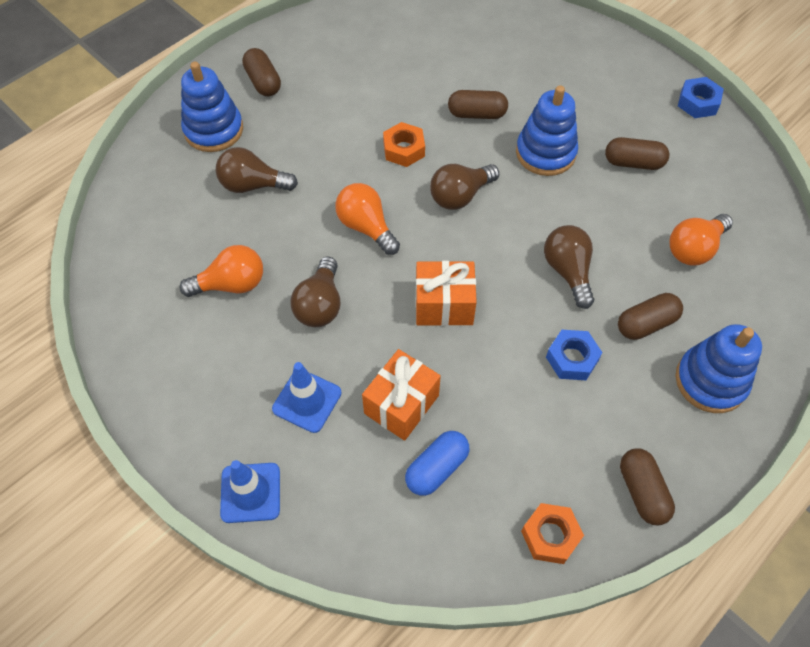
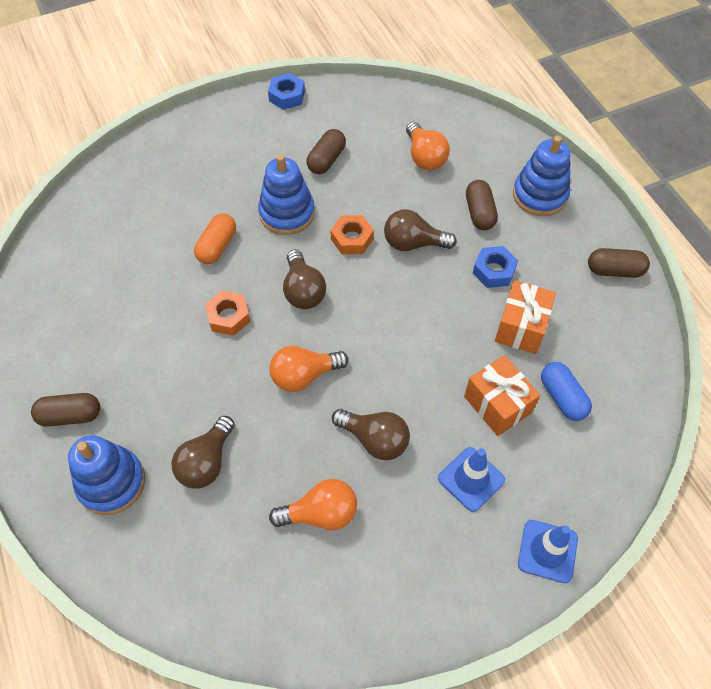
camera: 70 degrees left, 0 degrees up
(231, 284) = (320, 513): orange light bulb -> orange light bulb turned 75 degrees clockwise
(444, 305) = (412, 341): orange gift -> orange gift (521, 327)
(477, 114) = (217, 246): brown capsule -> orange capsule
(550, 536) = (635, 340): orange nut -> orange nut (352, 239)

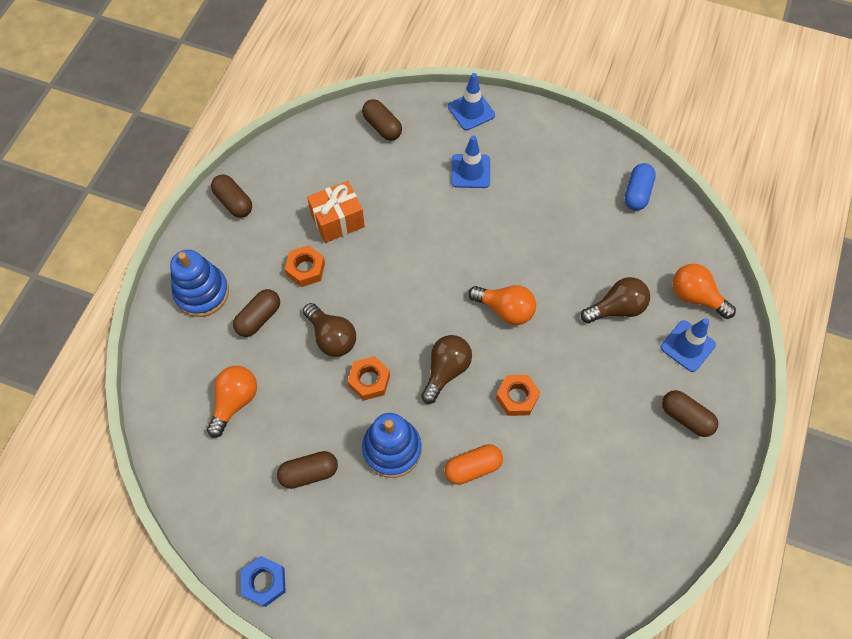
camera: 135 degrees left, 5 degrees up
(111, 482) = (687, 346): blue stacking toy -> blue traffic cone
(320, 513) = (573, 224): orange light bulb -> orange light bulb (695, 297)
(374, 439) = (501, 235): brown light bulb -> none
(494, 271) = (306, 269): blue nut -> orange nut
(497, 404) = (408, 193): orange gift -> none
(562, 397) = (367, 165): blue capsule -> blue capsule (637, 193)
(601, 448) = (382, 127): none -> brown capsule

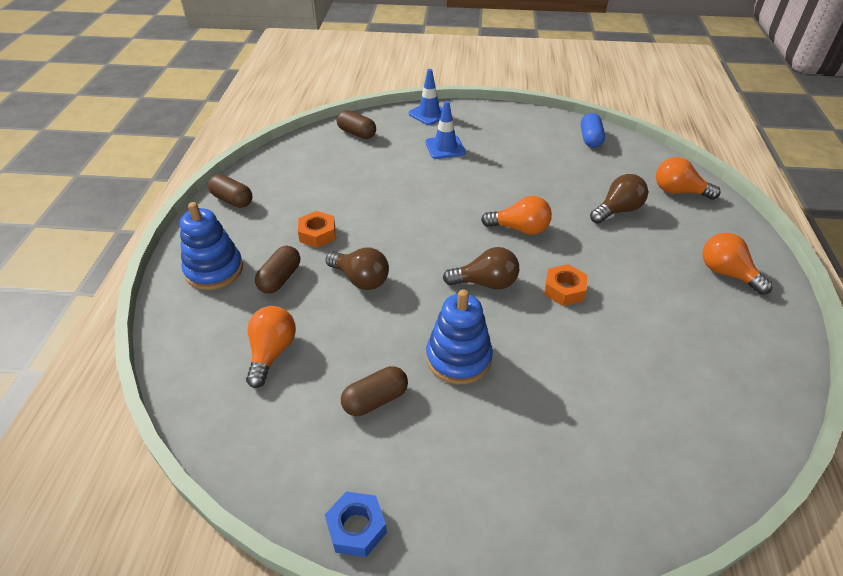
camera: 15 degrees left, 20 degrees down
(338, 221) = (337, 196): orange gift -> none
(369, 380) = (412, 306): orange nut -> none
(446, 370) = (485, 283): brown light bulb -> brown light bulb turned 75 degrees clockwise
(473, 467) = (550, 356): orange capsule -> none
(686, 417) = (727, 273): brown capsule -> orange light bulb
(687, 346) = (694, 224): blue traffic cone -> none

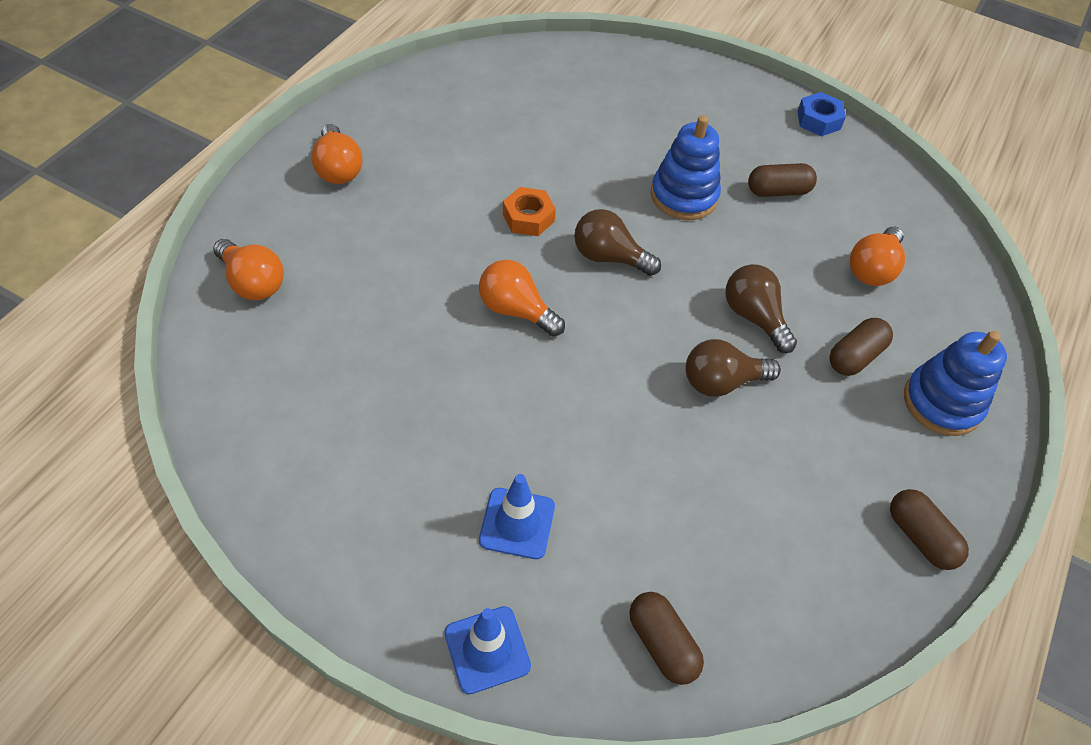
camera: 160 degrees left, 10 degrees up
(317, 234) = (794, 410): orange nut -> none
(590, 139) = (256, 437): blue capsule -> none
(617, 210) = (366, 287): brown light bulb -> brown light bulb (721, 382)

